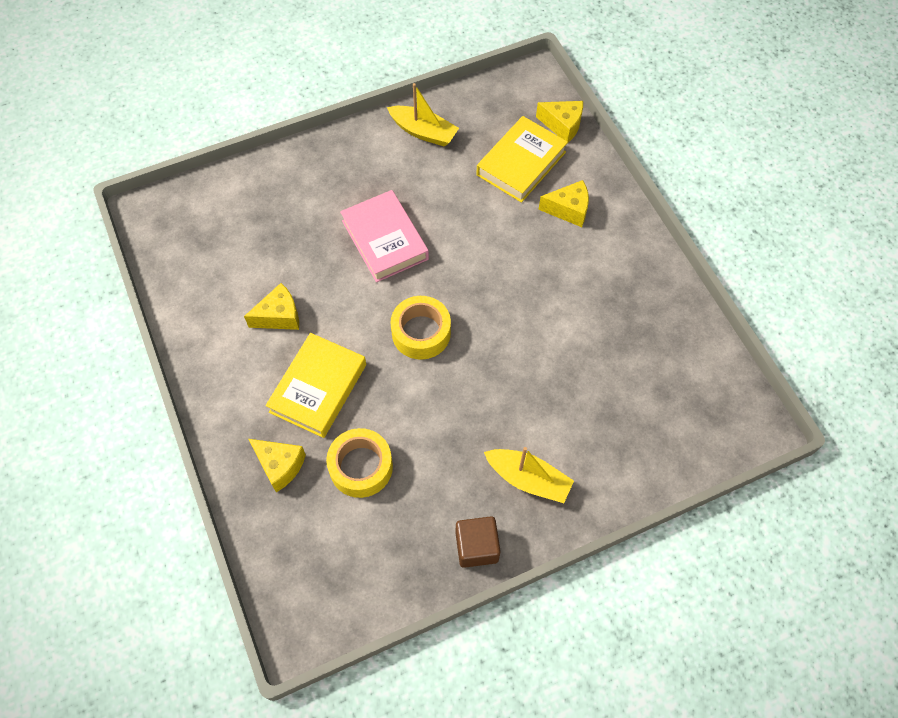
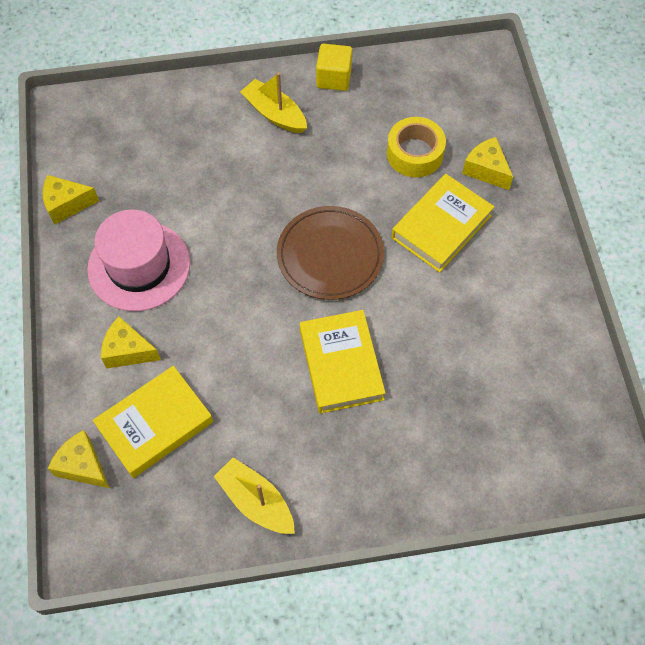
camera: 165 degrees left, 0 degrees up
(279, 316) = (469, 305): yellow cheese -> yellow cheese (67, 204)
(384, 240) = (341, 364): pink book -> yellow book
(421, 333) = (330, 255): yellow tape -> brown plate
(476, 547) = (334, 78): brown cube -> yellow cube
(594, 281) = (139, 266): none -> pink hat

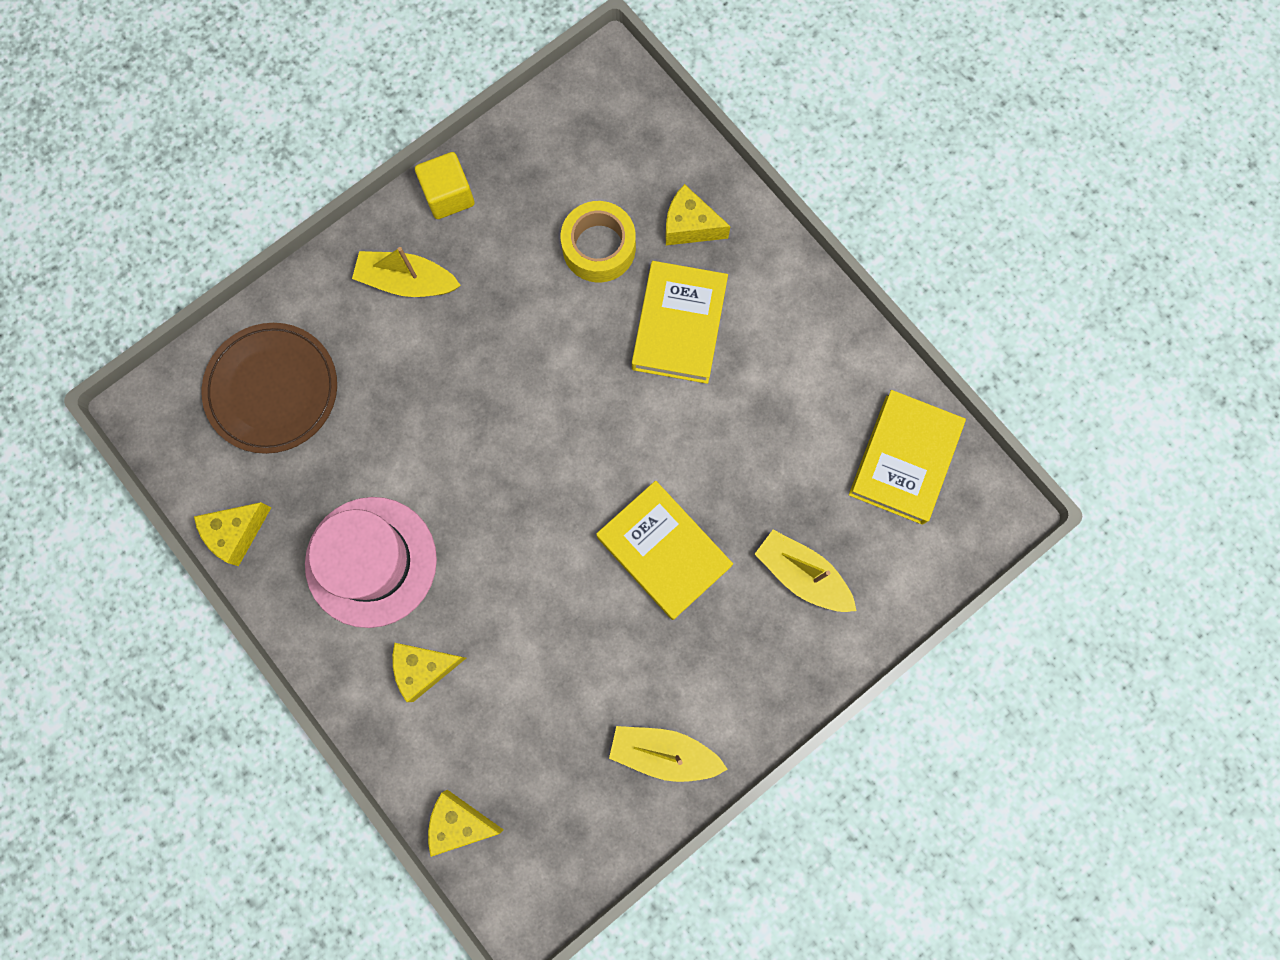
camera: 30 degrees left, 15 degrees up
(155, 424) = (507, 733): yellow book -> yellow book (904, 459)
(330, 255) = (577, 429): brown plate -> brown plate (272, 390)
(433, 434) = (802, 575): none -> yellow boat

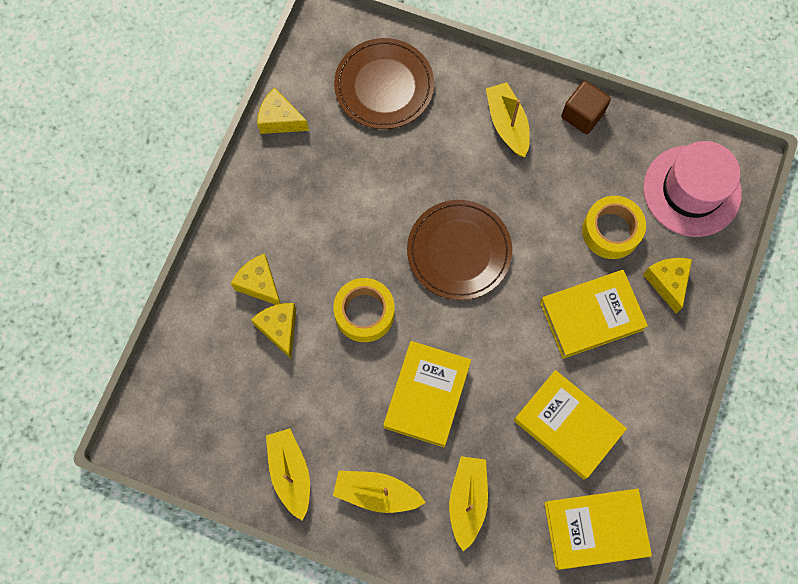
camera: 60 degrees right, 5 degrees down
(371, 562) = (309, 211): pink hat -> pink hat (691, 191)
(448, 195) = (582, 115): yellow cube -> brown cube
(459, 823) = (173, 364): yellow cheese -> yellow cheese (279, 329)
(522, 422) = (459, 251): none -> brown plate
(530, 567) = (364, 313): none -> yellow tape
(739, 668) = (376, 493): none -> yellow boat
(782, 421) = (568, 425): none -> yellow book

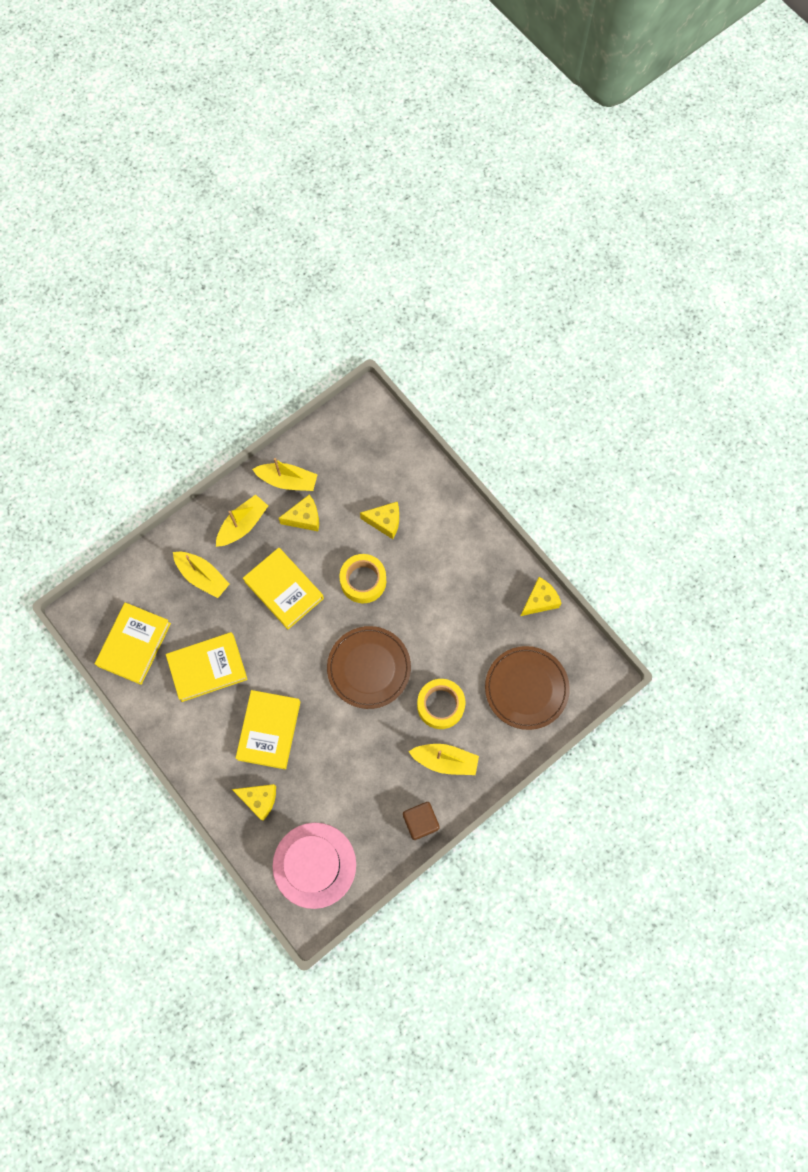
camera: 120 degrees right, 0 degrees up
(259, 284) = (423, 525): yellow cheese -> yellow cheese (304, 518)
(611, 231) = (320, 784): yellow tape -> yellow tape (440, 705)

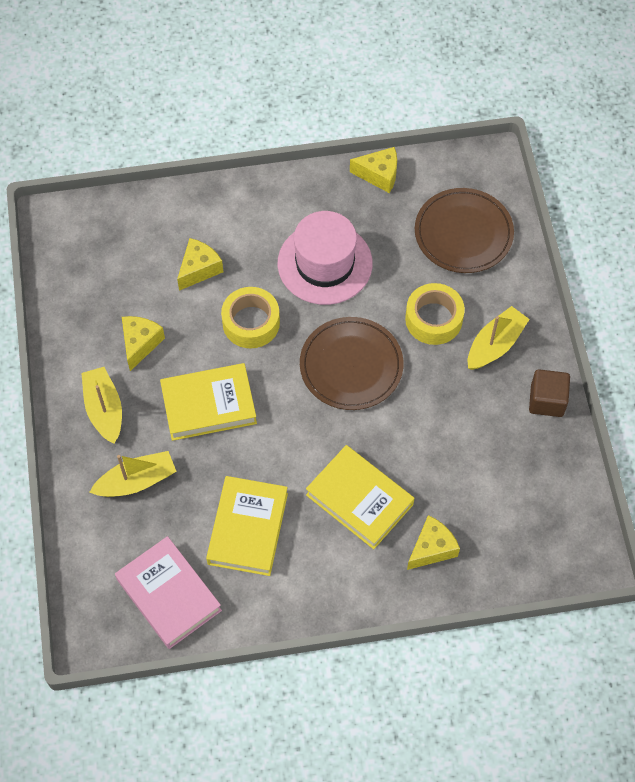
camera: 60 degrees left, 10 degrees down
(134, 645) = (169, 595): yellow book -> pink book
(287, 481) = (85, 339): yellow boat -> none
(314, 865) = (536, 528): pink hat -> pink hat (325, 263)
(539, 600) = (379, 175): yellow cheese -> yellow cheese turned 105 degrees clockwise

